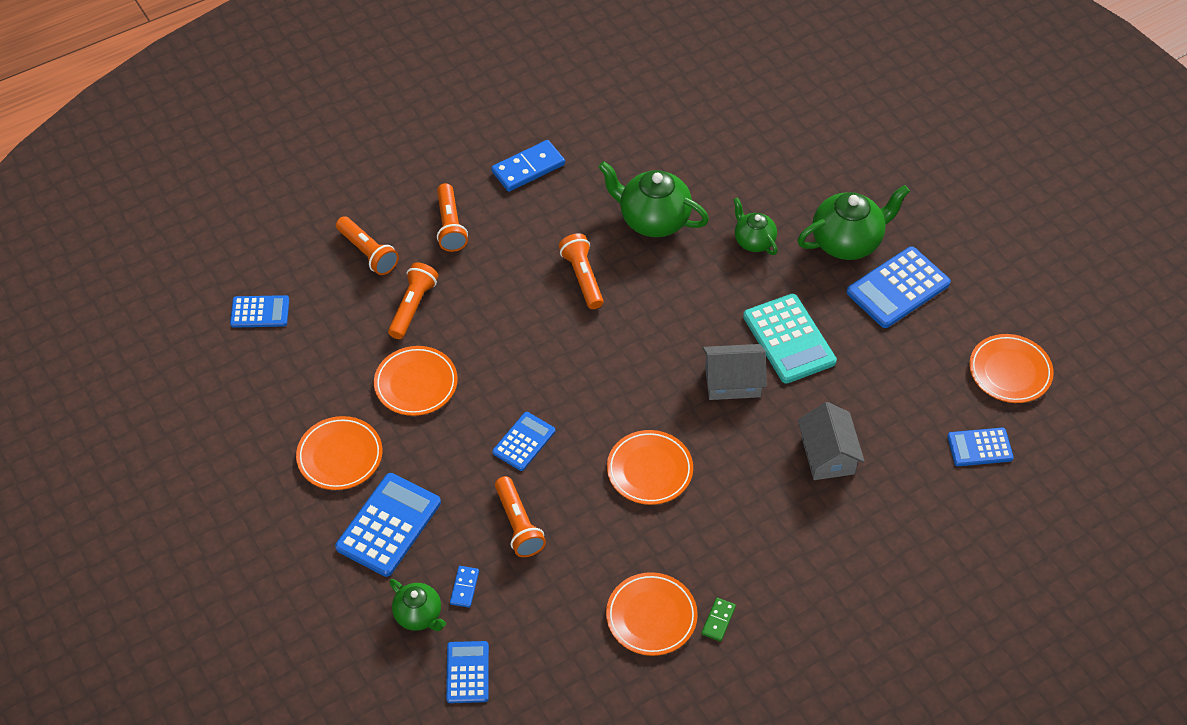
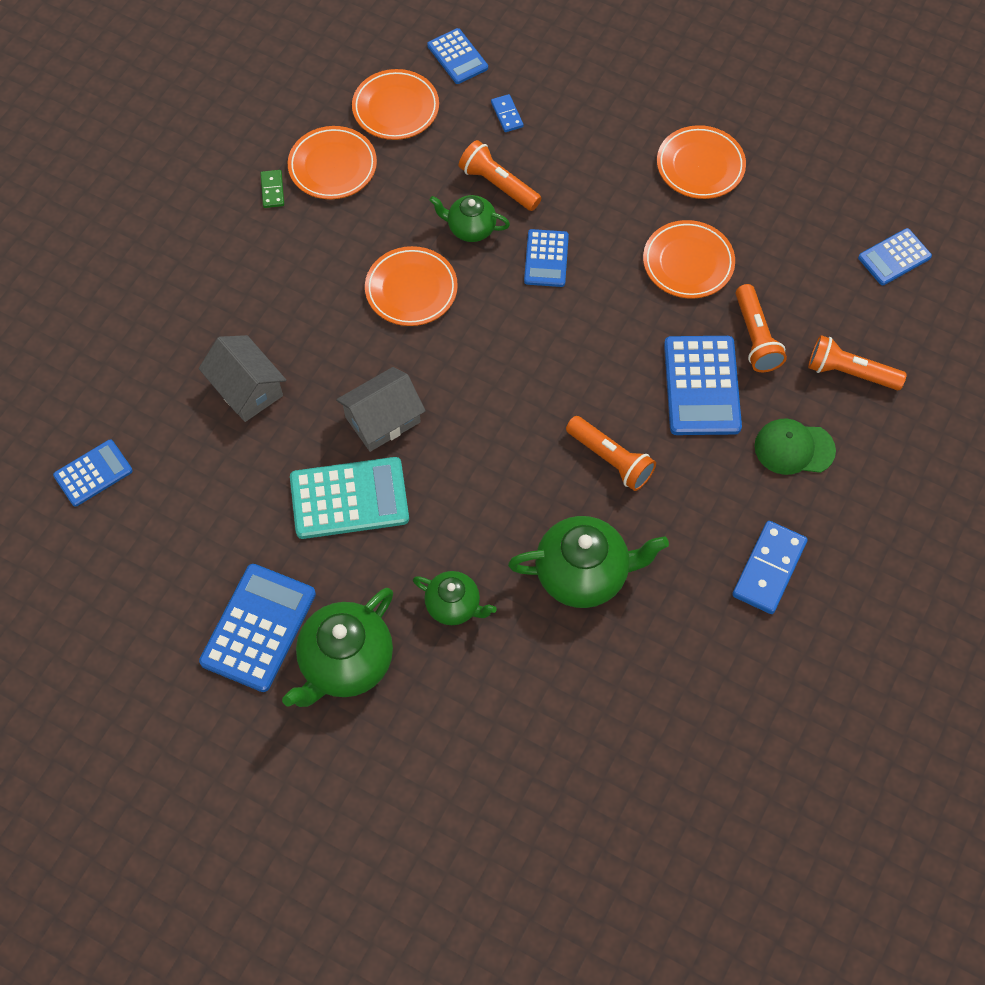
camera: 150 degrees right, 10 degrees up
(388, 525) = (609, 131): blue calculator -> blue calculator (702, 386)
(419, 615) = (528, 77): green teapot -> green teapot (470, 228)
(450, 226) = (794, 448): orange flashlight -> green cap
(789, 339) = (349, 498): turquoise calculator -> turquoise calculator turned 135 degrees clockwise
(1010, 371) = (90, 581): orange plate -> orange plate (395, 108)

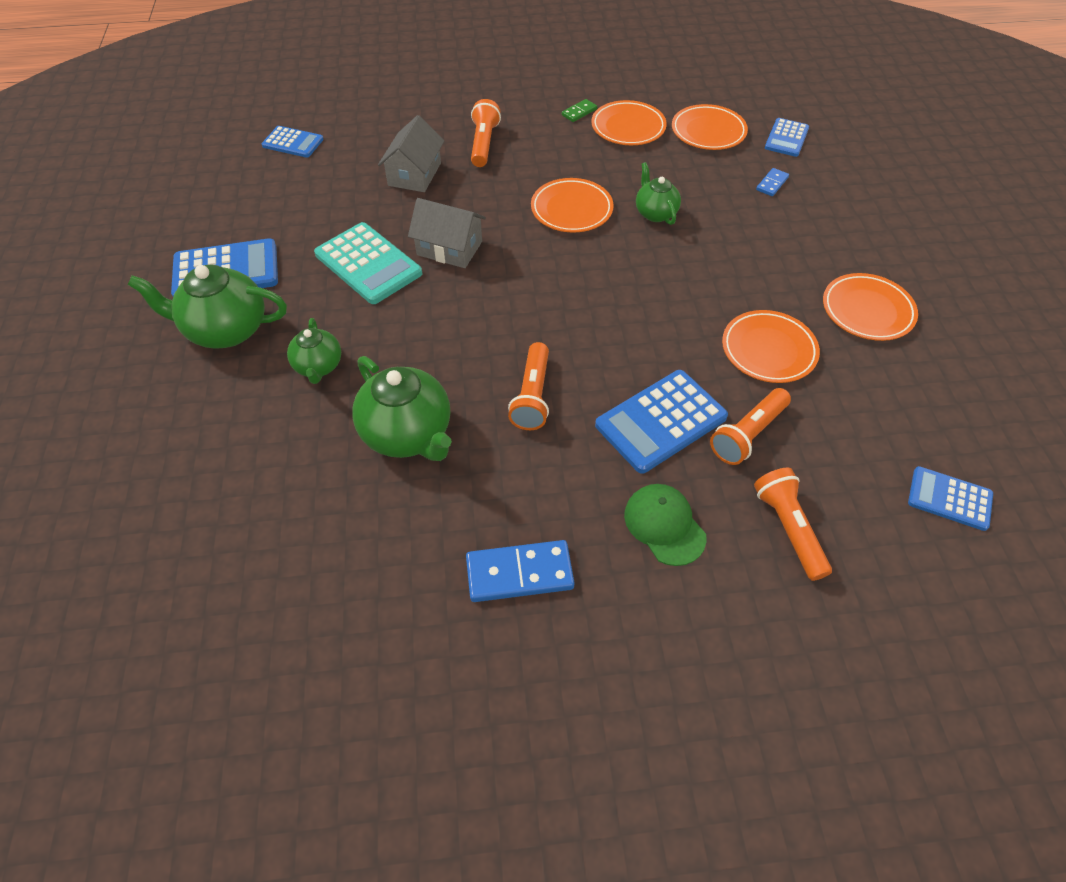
camera: 55 degrees right, 10 degrees down
(498, 185) = (708, 208): orange flashlight -> orange flashlight (484, 144)
(546, 258) = (675, 265): blue calculator -> none

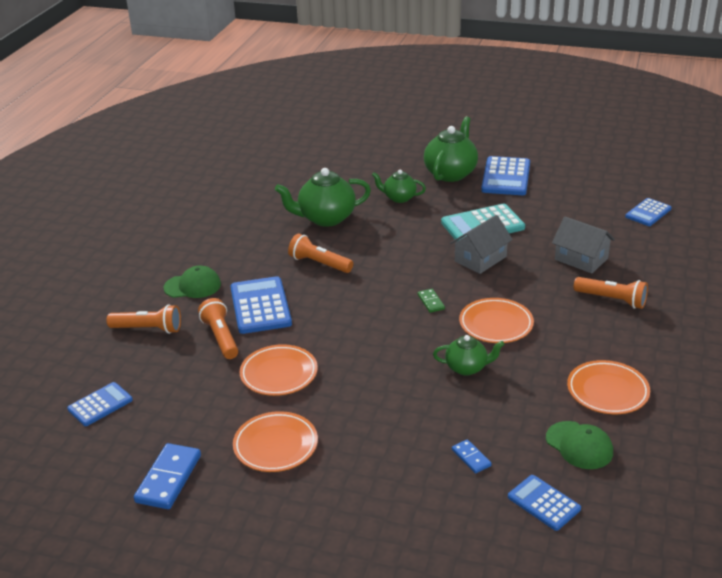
camera: 115 degrees right, 20 degrees down
(519, 573) = (210, 235): blue domino -> blue domino (169, 479)
(579, 112) = (646, 367): green domino -> green domino (430, 302)
(708, 132) = (579, 445): orange plate -> green cap

